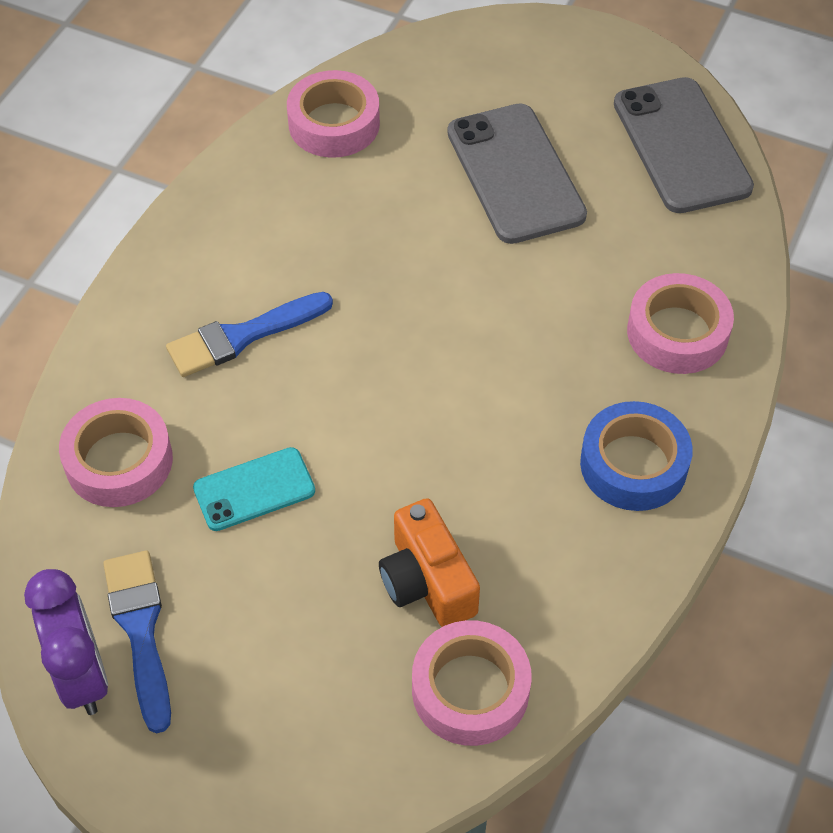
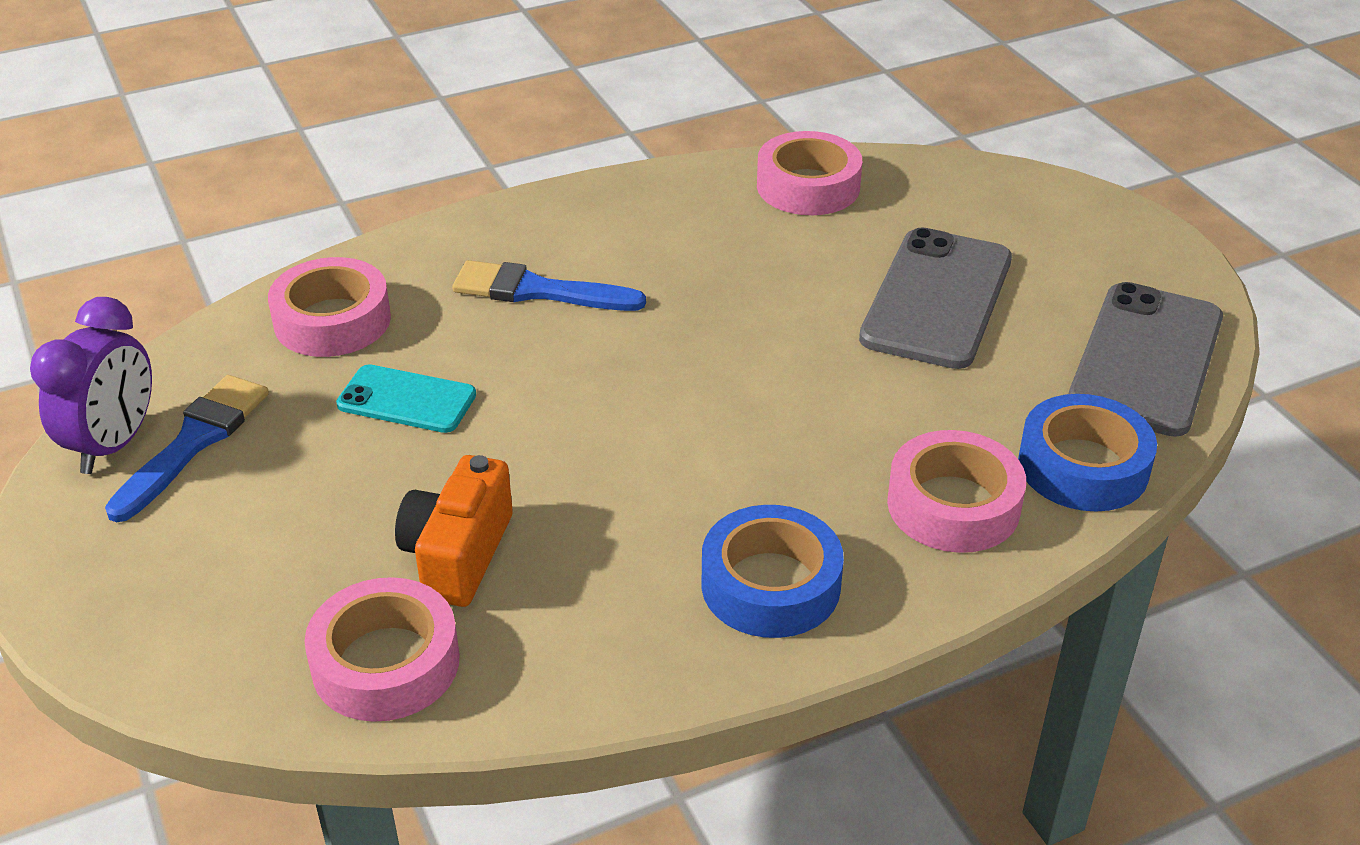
camera: 40 degrees right, 15 degrees down
(720, 254) = (1083, 466): none -> blue tape

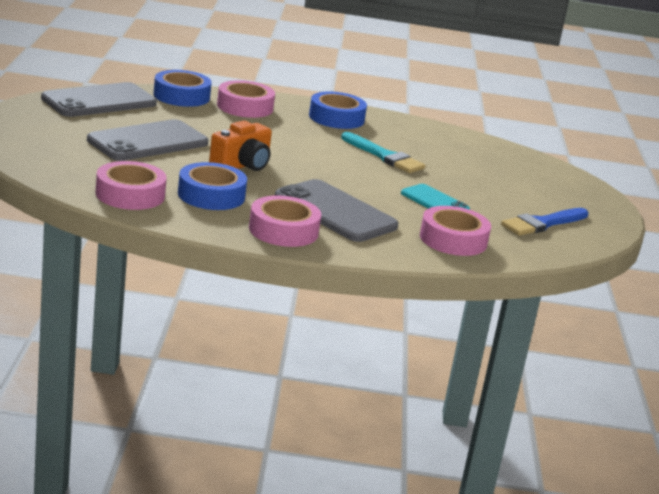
camera: 155 degrees left, 15 degrees down
(114, 444) = (581, 236): purple clock -> none
(386, 663) = (488, 150): pink tape -> pink tape (283, 230)
(458, 555) = (445, 160): orange camera -> orange camera (242, 165)
(538, 291) = (335, 212): blue brush -> grey phone
(575, 491) = (384, 156): none -> turquoise brush
(721, 236) = (211, 195): none -> blue tape

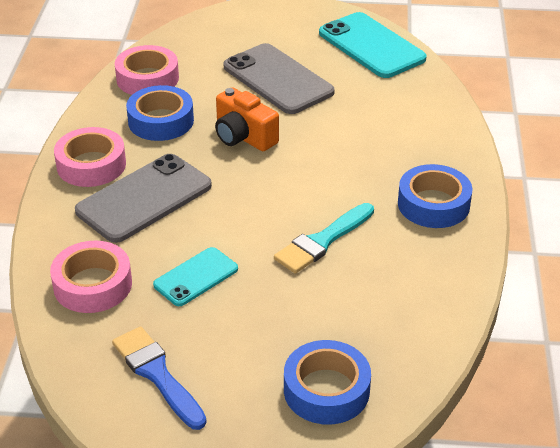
camera: 95 degrees right, 15 degrees up
(99, 101) = (371, 46): grey phone -> turquoise phone
(181, 96) = (424, 91): blue tape -> blue tape (326, 390)
(245, 107) = (421, 134): pink tape -> none

